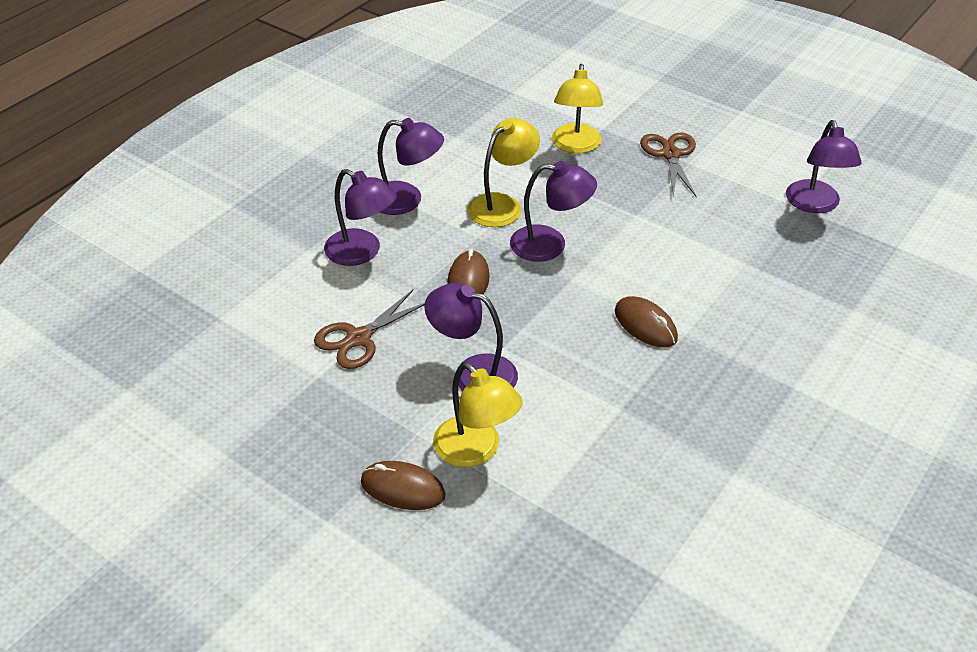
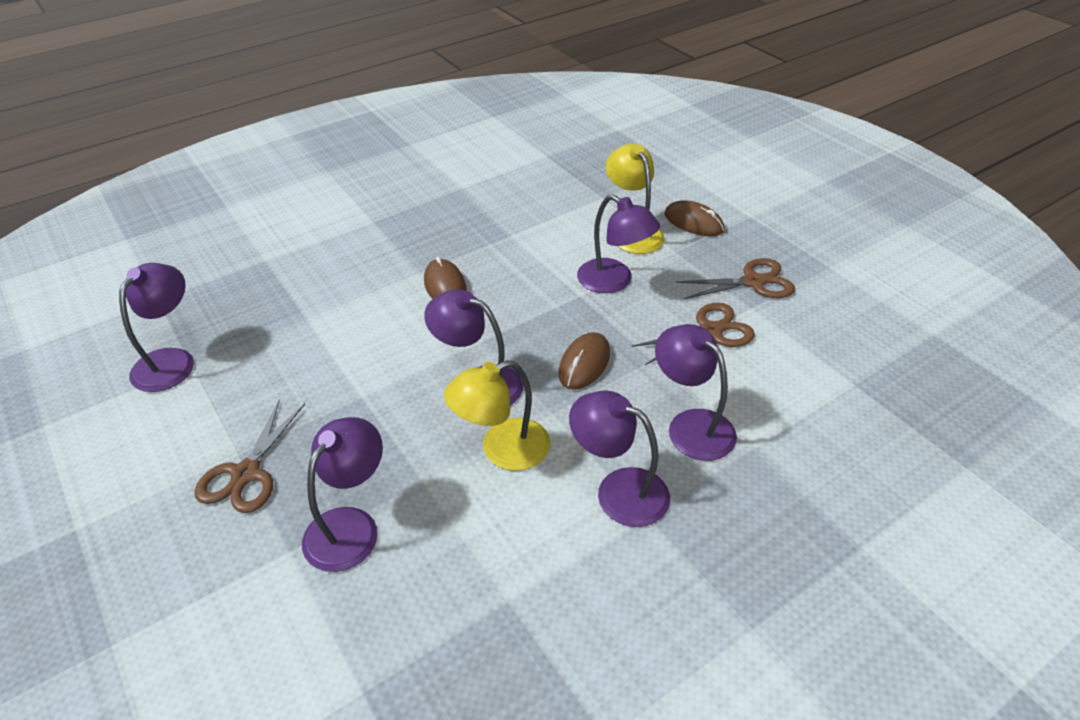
camera: 160 degrees left, 0 degrees up
(318, 410) = (753, 282): none -> brown scissors
(575, 146) = (350, 526): yellow lamp -> purple lamp

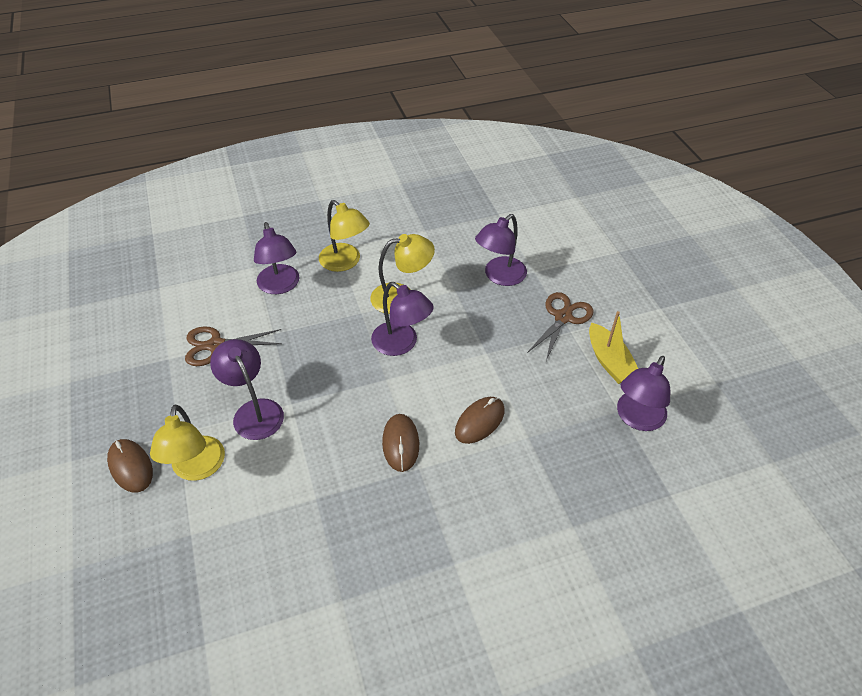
camera: 165 degrees left, 5 degrees up
(188, 422) = (609, 361): none -> yellow boat
(584, 363) = (321, 342): brown mouse -> brown mouse (479, 421)
(618, 490) = (345, 262): purple lamp -> yellow lamp
(753, 282) = (144, 382): brown scissors -> none

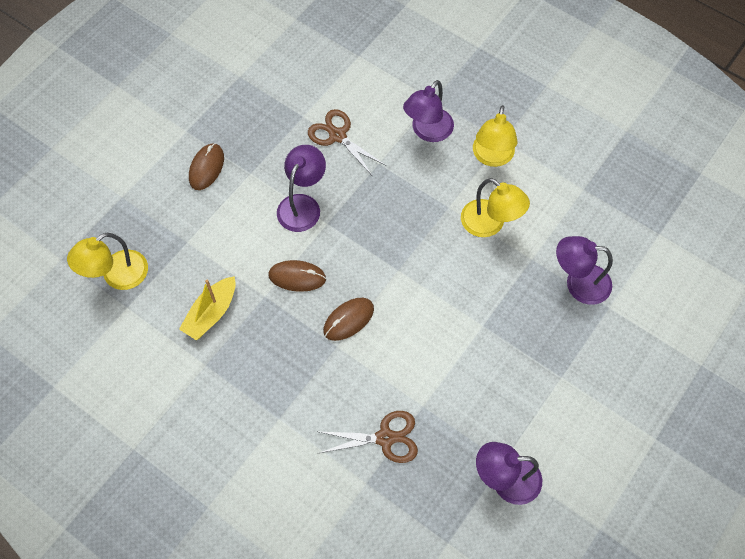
camera: 55 degrees right, 15 degrees up
(197, 468) = (233, 207): yellow lamp -> yellow lamp (117, 276)
(401, 344) = (441, 257): purple lamp -> none
(479, 421) = (410, 362): brown mouse -> brown mouse (297, 277)
(563, 317) = (573, 362): brown scissors -> brown scissors (385, 438)
(609, 361) = (552, 427): yellow boat -> yellow boat (211, 313)

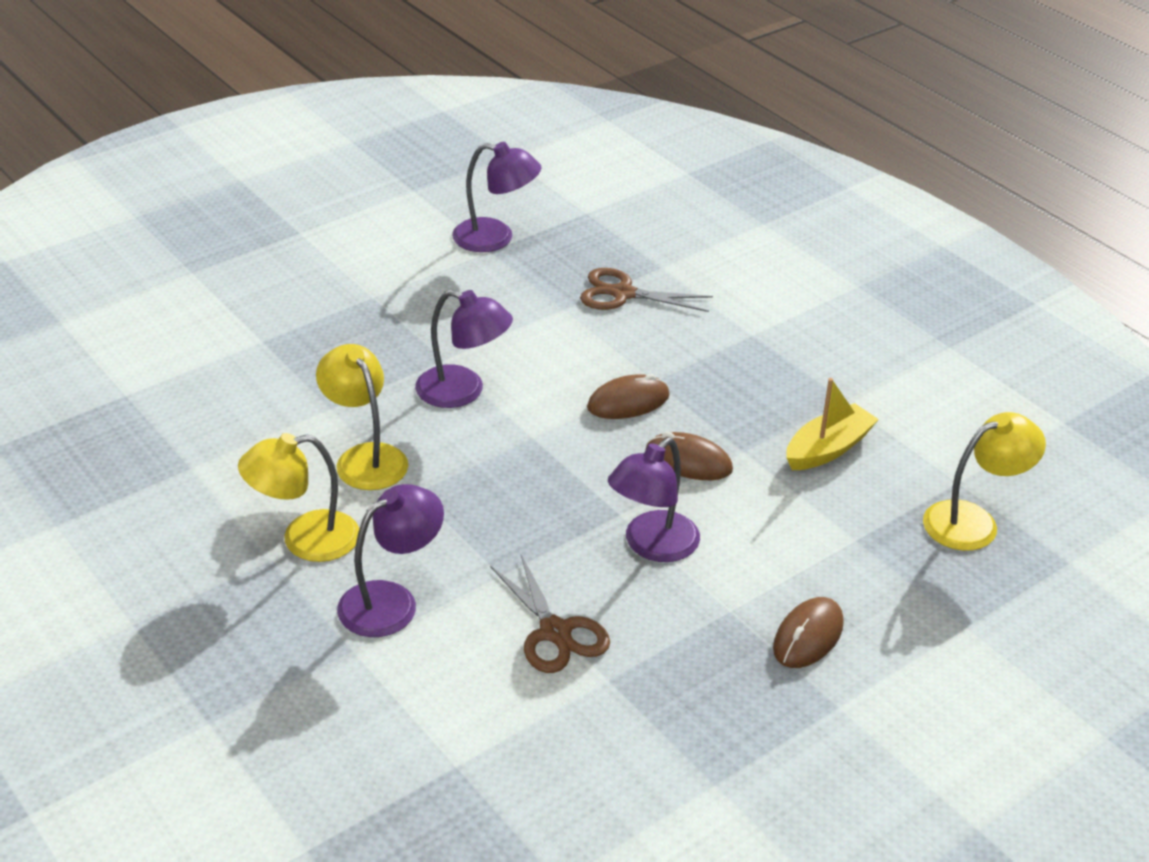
camera: 165 degrees left, 25 degrees down
(492, 157) = (305, 540): yellow lamp -> yellow lamp turned 135 degrees counterclockwise
(578, 283) = (283, 371): purple lamp -> purple lamp (463, 391)

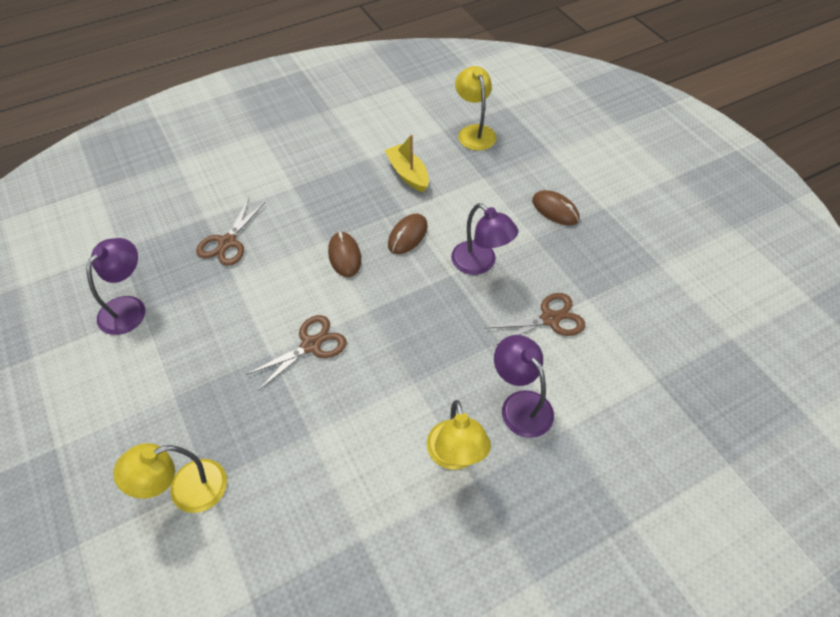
camera: 80 degrees left, 15 degrees up
(365, 457) = (372, 412): yellow lamp -> yellow lamp (186, 490)
(463, 391) = (311, 345): purple lamp -> brown scissors

